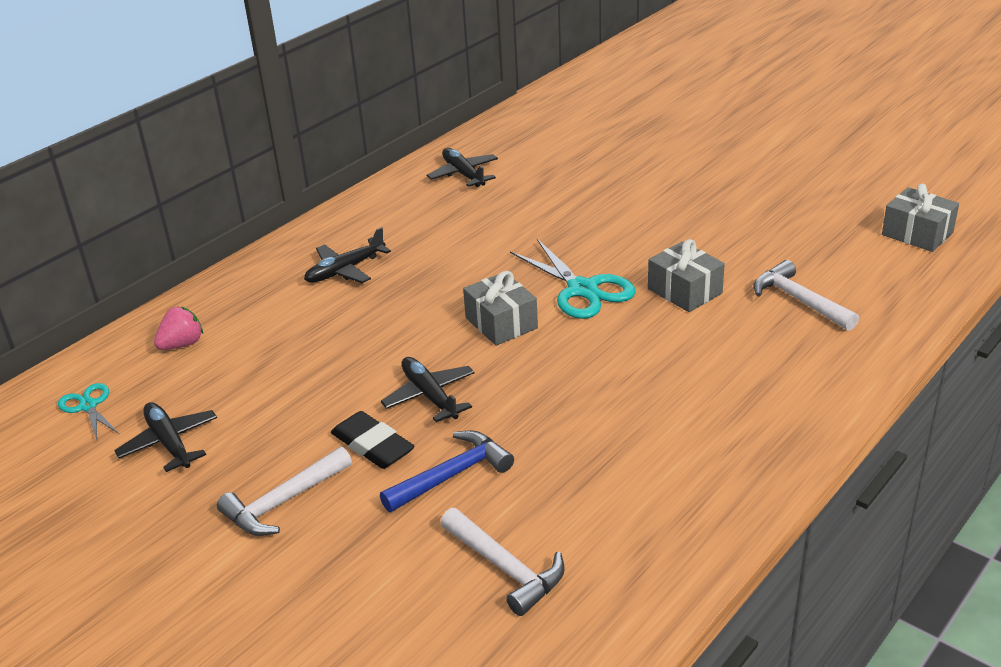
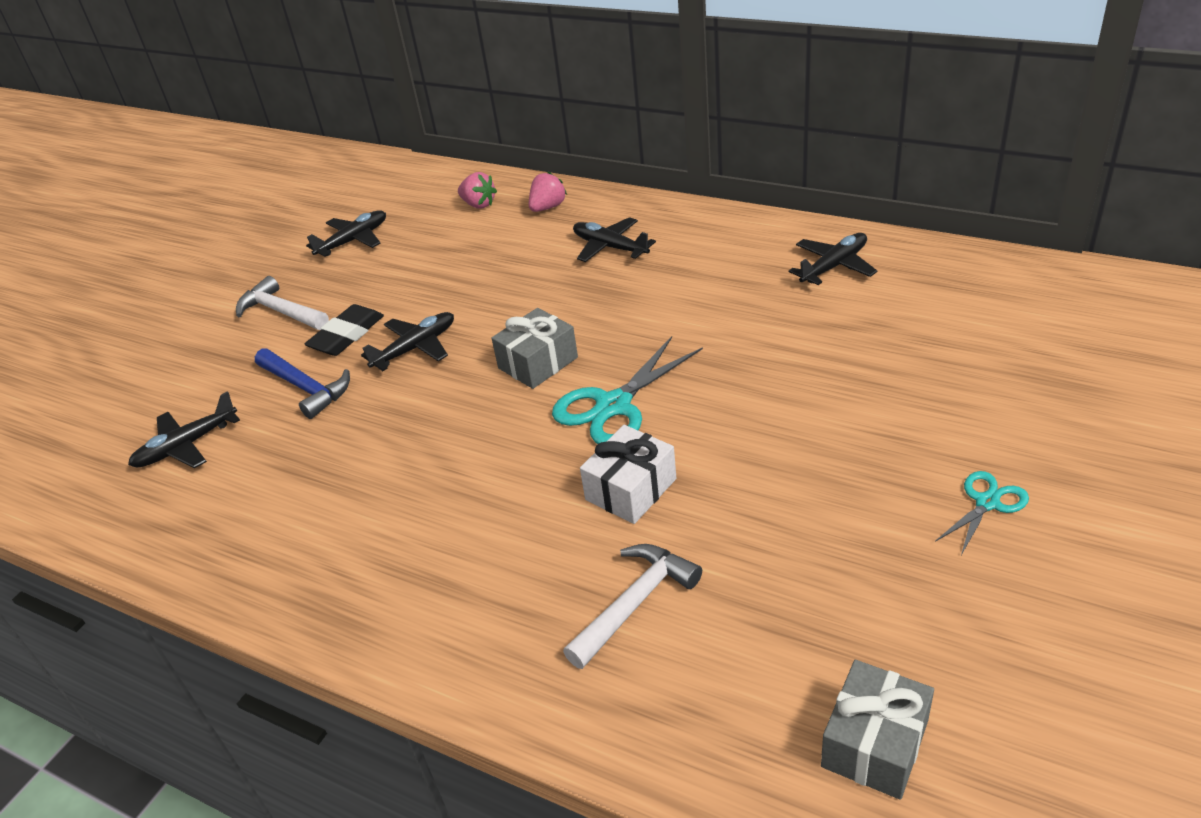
camera: 80 degrees right, 5 degrees up
(88, 406) = (397, 193): turquoise scissors -> turquoise scissors (987, 502)
(235, 300) = (548, 207): none -> pink strawberry
(506, 568) = (187, 445): white hammer -> black plane
(684, 291) = (631, 489): grey gift -> white gift

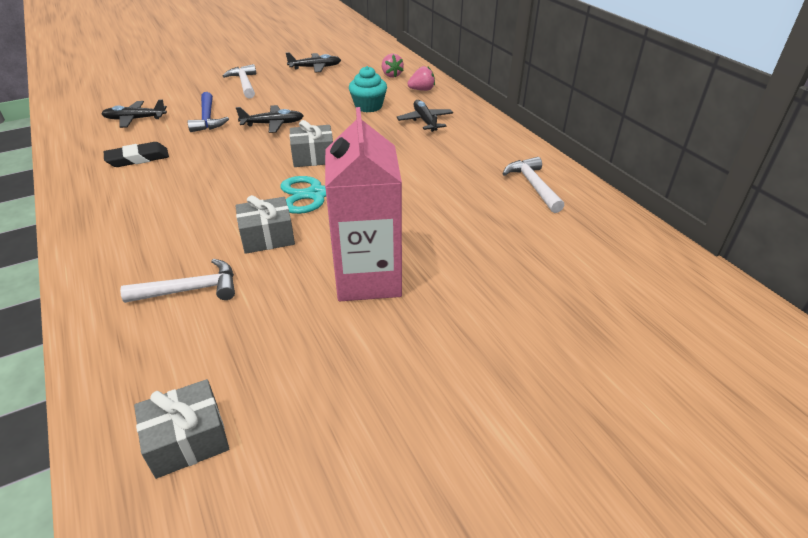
camera: 30 degrees right, 0 degrees up
(347, 335) = (254, 105): black eraser -> black eraser (138, 159)
(510, 261) = (368, 106): none -> turquoise cupcake
(631, 489) = (267, 237): white gift -> grey gift
(810, 465) = (368, 278): none -> pink carton
(833, 266) = (533, 185): black plane -> white hammer
(987, 502) = (437, 360): turquoise scissors -> none

